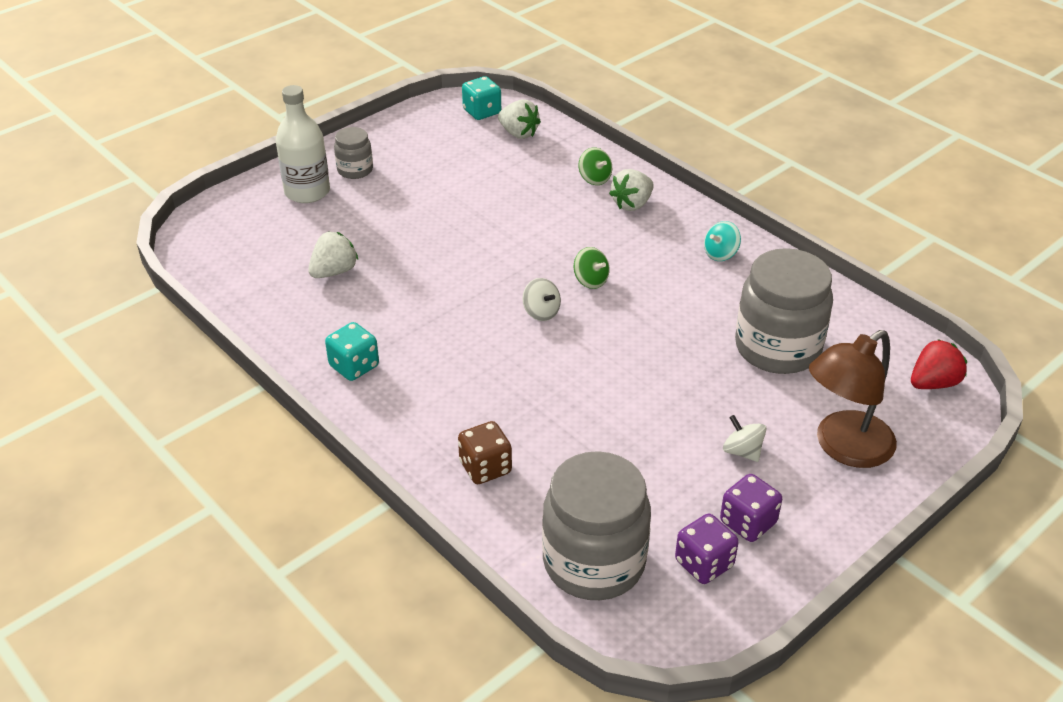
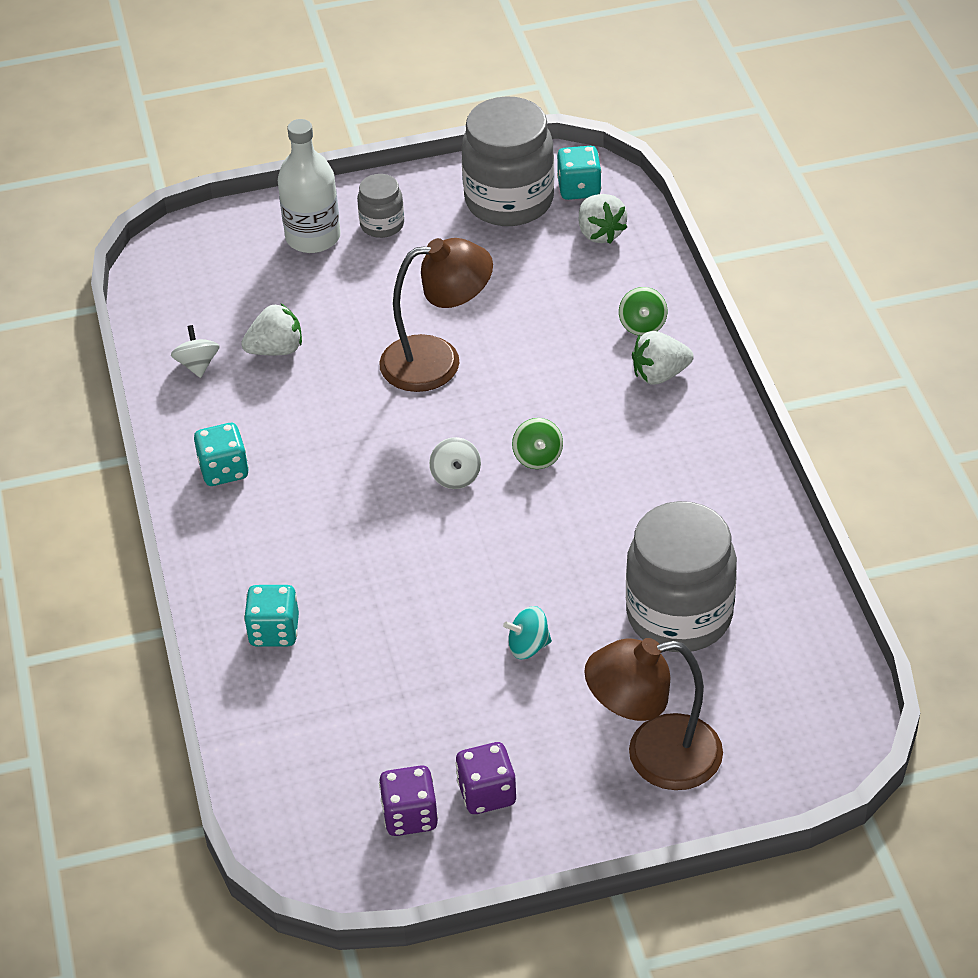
camera: 30 degrees right, 5 degrees up
(466, 242) = (437, 361): none -> brown lamp
(485, 468) = (274, 631): brown dice -> turquoise dice
(594, 562) = (306, 770): grey jar -> grey jar (509, 201)
(720, 254) = (711, 475): turquoise spinning top -> turquoise spinning top (528, 646)
(742, 451) = (543, 717): white spinning top -> white spinning top (197, 365)
(933, 383) = (821, 723): red strawberry -> none

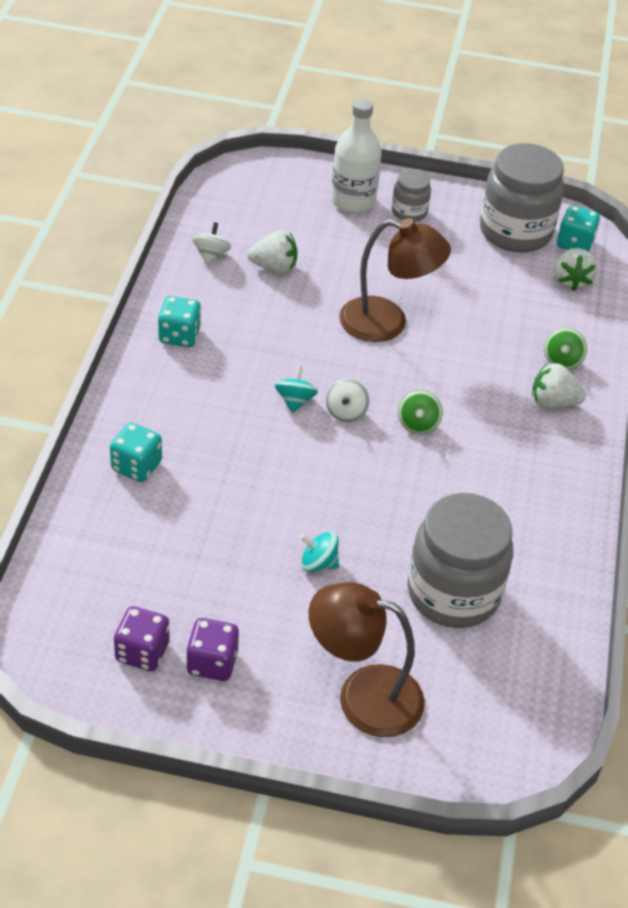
camera: 20 degrees right, 0 degrees up
(395, 488) = (295, 401): none -> turquoise spinning top

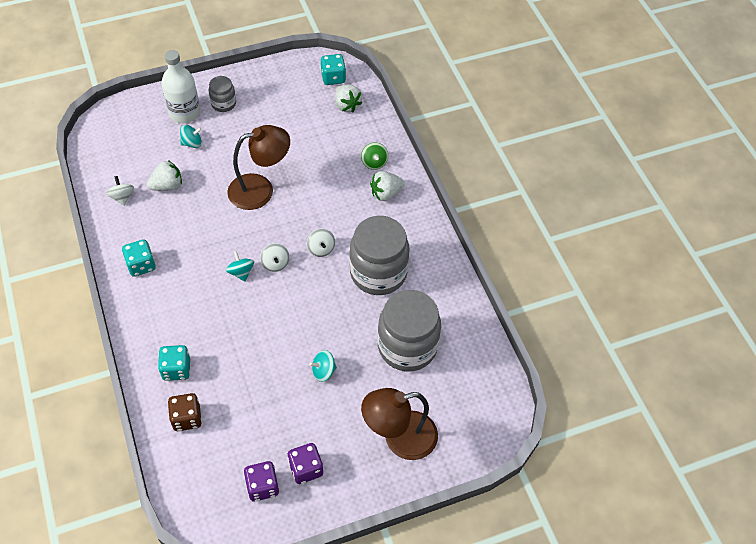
camera: 30 degrees left, 10 degrees up
(108, 525) = (187, 418): none -> brown dice
(338, 236) = (192, 143): none -> turquoise spinning top
(418, 424) = (321, 249): green spinning top -> white spinning top
(515, 232) = (294, 86): grey jar -> grey jar (378, 273)

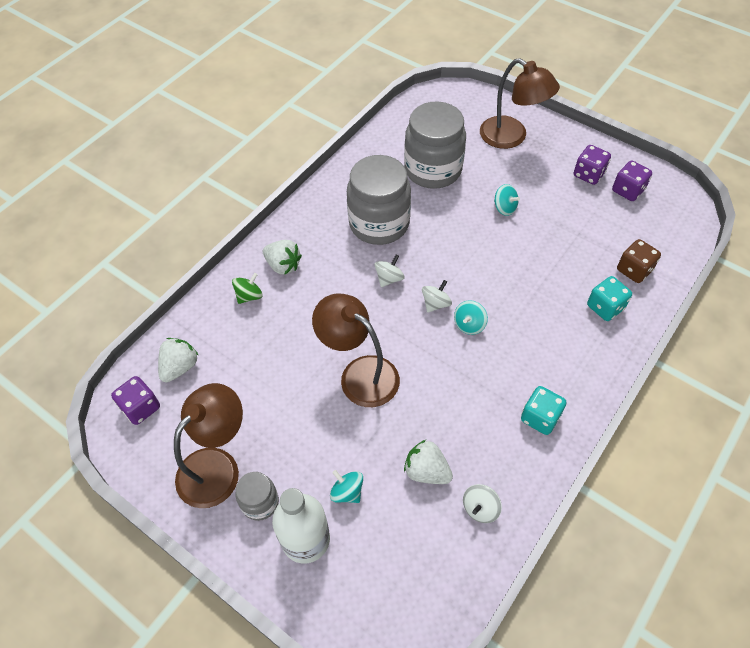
camera: 120 degrees left, 0 degrees up
(263, 95) = (217, 466): none -> brown lamp
(333, 78) = (141, 407): turquoise dice -> purple dice

